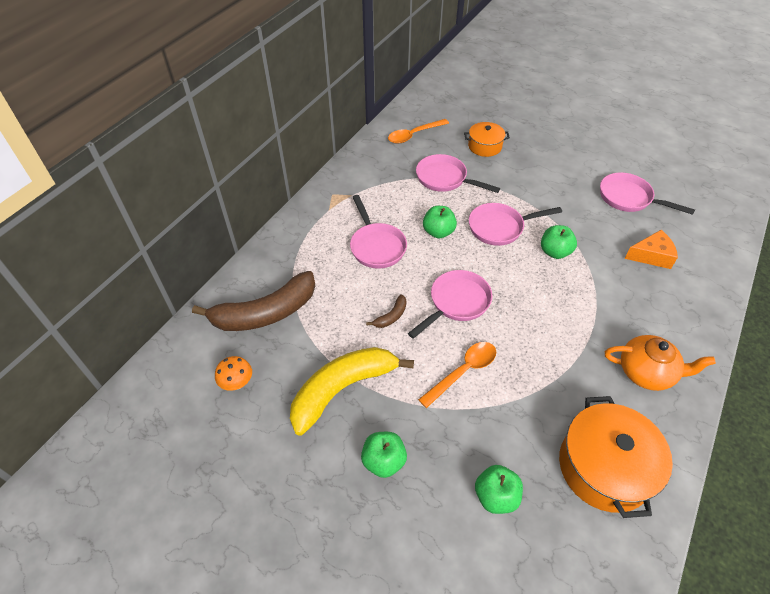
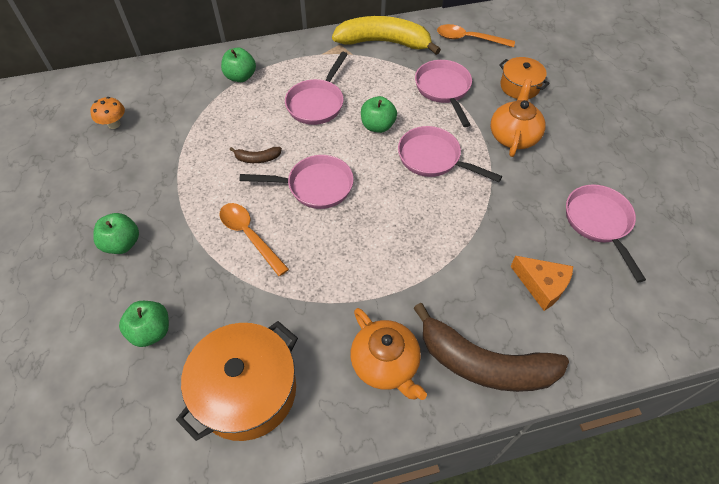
camera: 45 degrees right, 5 degrees up
(265, 313) = (186, 94): brown banana -> brown banana (484, 364)
(342, 389) = (162, 179): yellow banana -> yellow banana (384, 42)
(463, 371) = (249, 235): orange spoon -> orange spoon turned 135 degrees counterclockwise
(523, 180) = (513, 136): none -> orange teapot
(555, 252) = (452, 212): green apple -> green apple (240, 77)

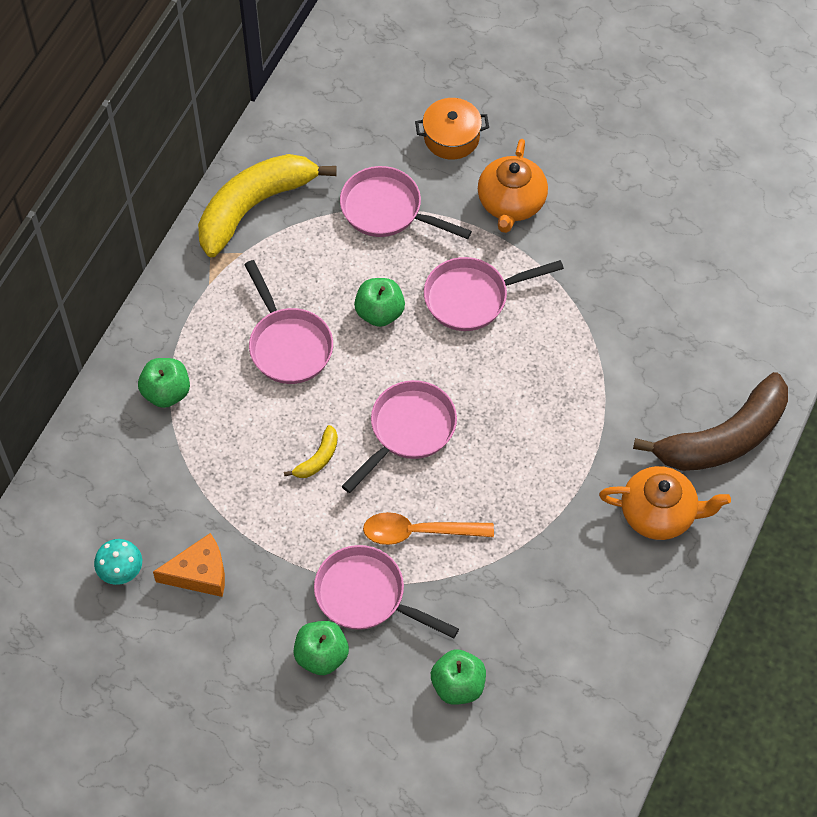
camera: 50 degrees left, 5 degrees up
(114, 124) = (121, 572): orange mushroom -> turquoise mushroom
(246, 390) = (590, 641): orange pot -> none
(257, 158) = (318, 458): brown banana -> yellow banana
(469, 39) = (333, 121): orange spoon -> none
(513, 136) = (511, 203): orange teapot -> orange teapot turned 135 degrees counterclockwise
(542, 285) = (692, 331): orange cheese -> orange cheese (199, 573)
(599, 223) = (673, 227): pink pan -> pink pan (366, 596)

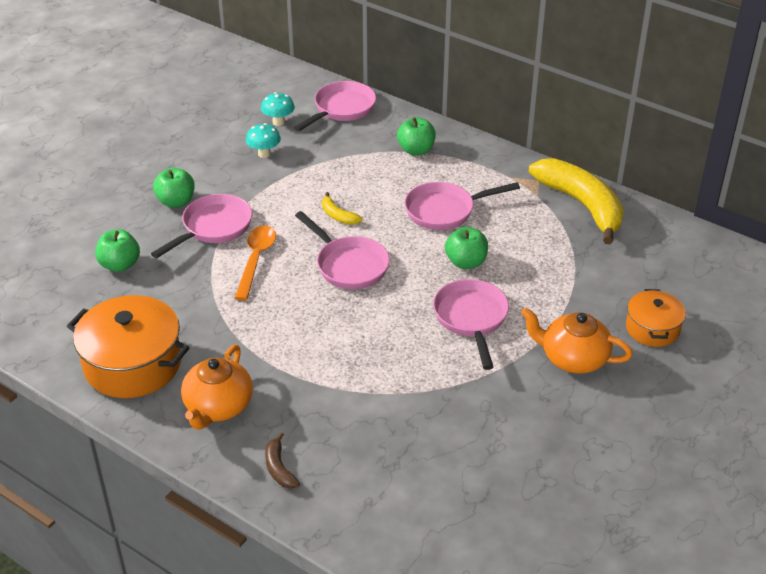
camera: 100 degrees right, 20 degrees down
(199, 573) = (264, 154): orange cheese -> turquoise mushroom
(387, 210) = (572, 278): pink pan -> pink pan (341, 109)
(619, 617) = (133, 364): none -> orange pot
(723, 438) = (279, 468): brown banana -> brown banana, size x0.41

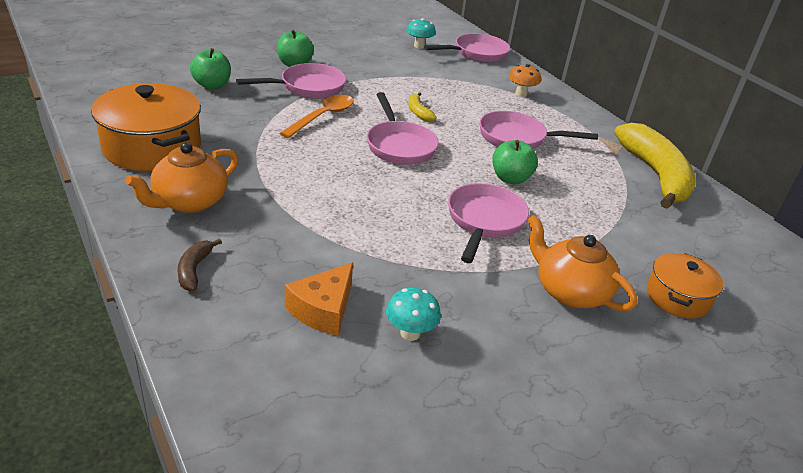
camera: 20 degrees right, 5 degrees down
(264, 154) = (390, 59): turquoise mushroom -> turquoise mushroom (410, 333)
(403, 457) = (323, 309): none -> orange cheese
(416, 150) = (521, 94): green apple -> orange mushroom

